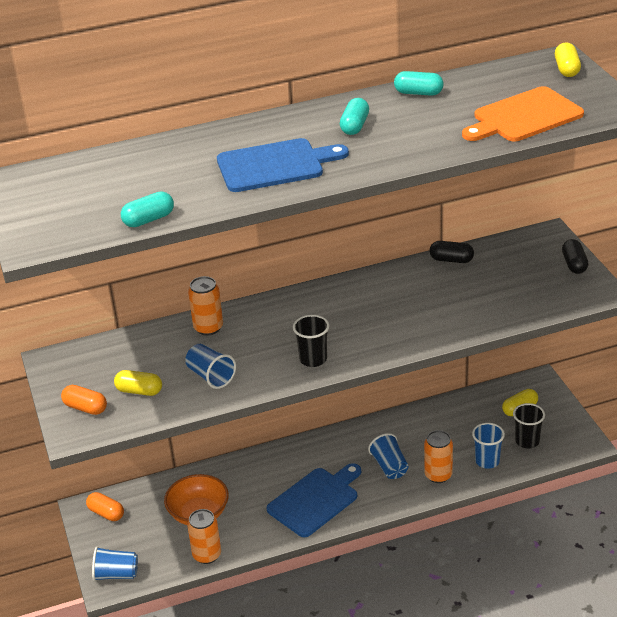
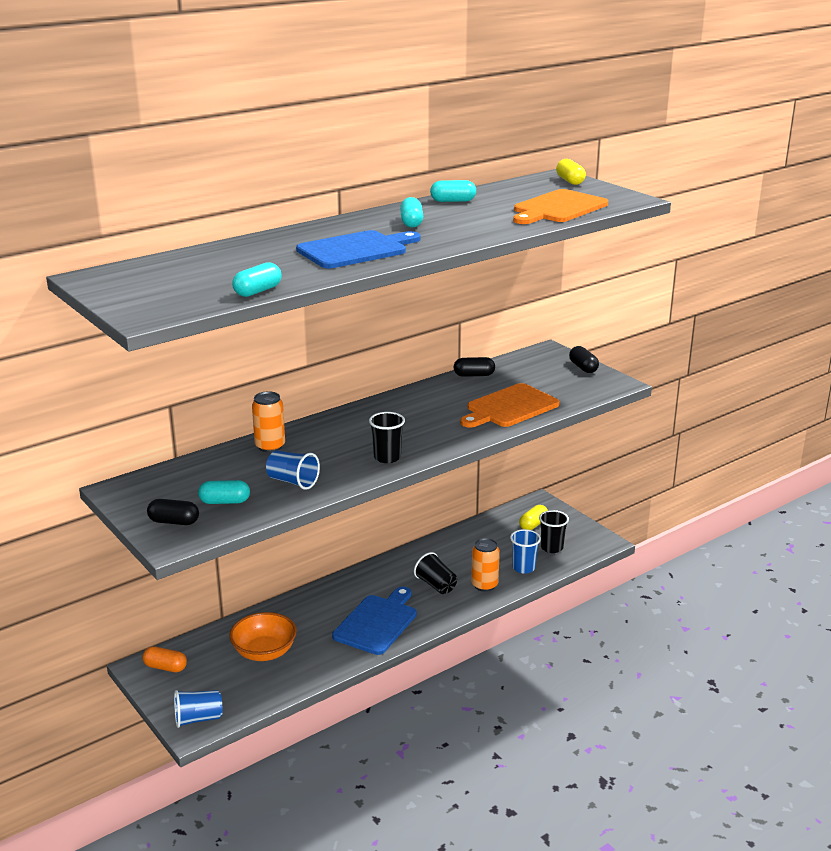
camera: 20 degrees left, 10 degrees down
(85, 408) = (174, 522): orange capsule -> black capsule
(139, 391) = (225, 502): yellow capsule -> turquoise capsule
(207, 555) = (288, 685): orange can -> none
(389, 467) = (436, 585): blue cup -> black cup
(467, 310) = (509, 407): none -> orange cutting board

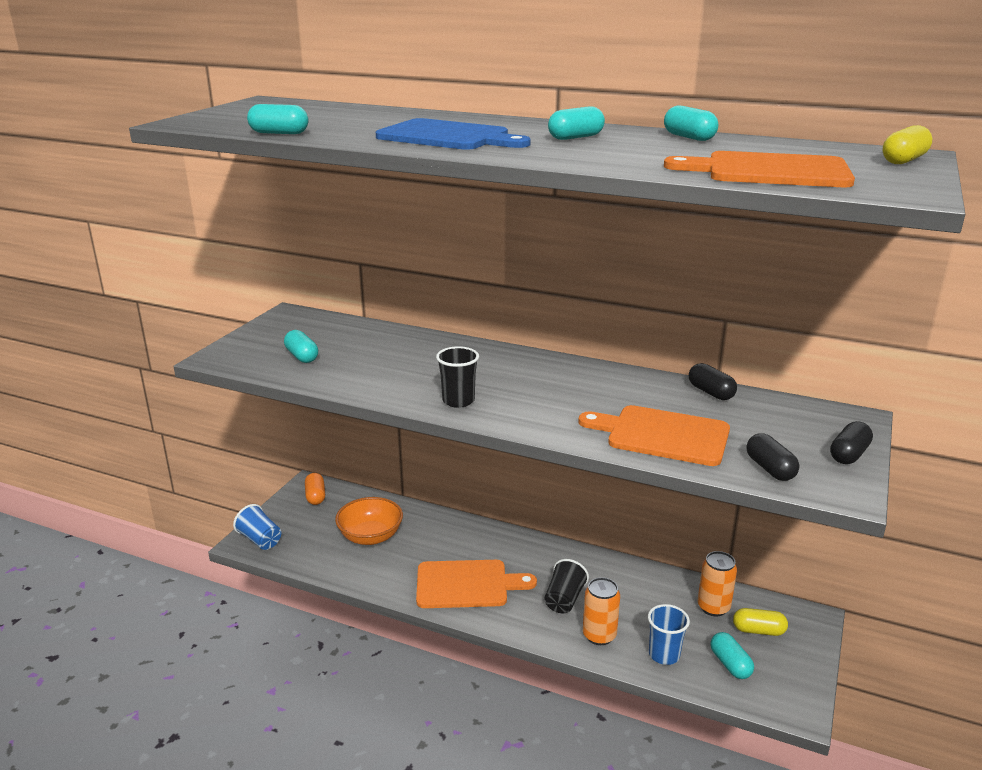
camera: 60 degrees right, 0 degrees up
(174, 522) = (252, 348): black capsule -> black capsule (770, 469)
(270, 446) = (420, 344): orange can -> orange can (713, 607)
(292, 482) = (364, 372): blue cup -> none
(377, 622) = (467, 584): blue cutting board -> orange cutting board
(552, 548) = (730, 664): black cup -> turquoise capsule

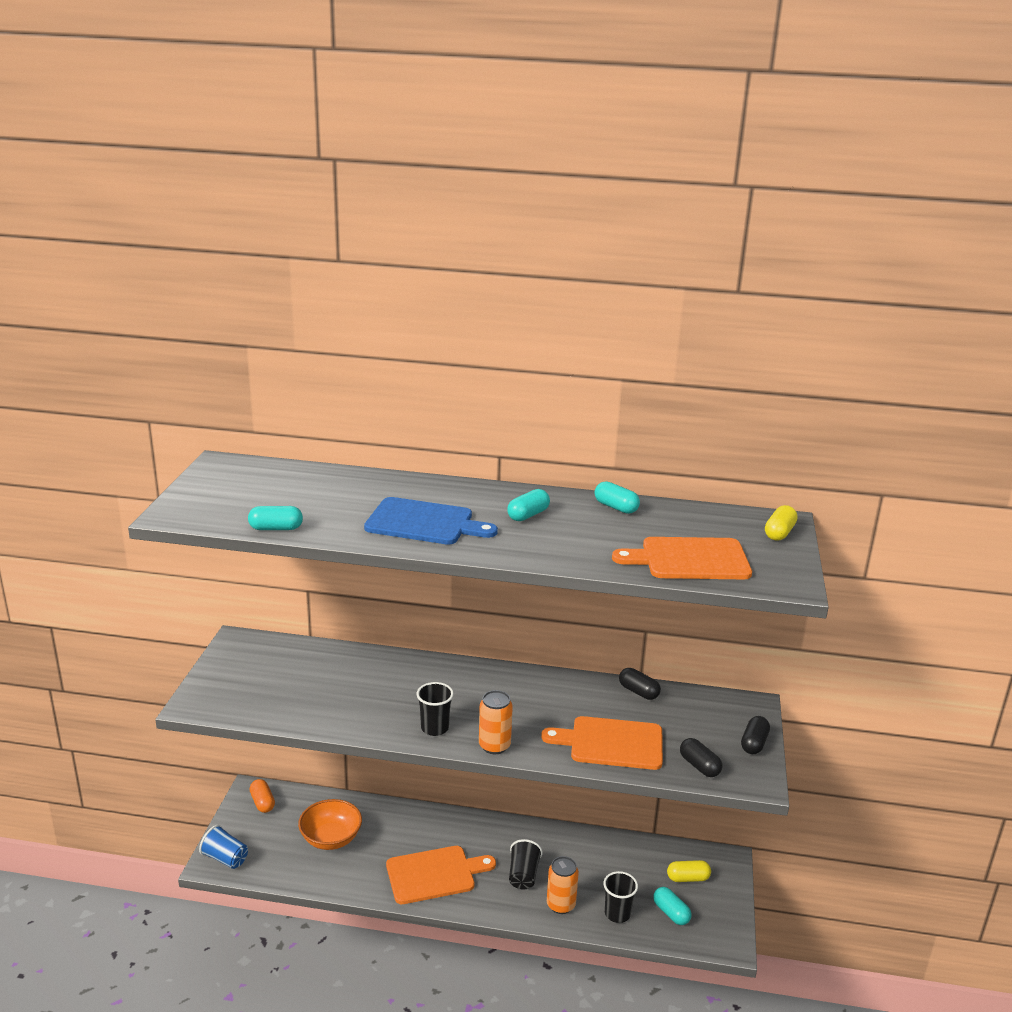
camera: 15 degrees left, 0 degrees up
(302, 356) = (274, 693): turquoise capsule -> none
(664, 655) = (617, 913): blue cup -> black cup
(713, 607) = (648, 862): orange can -> orange can (494, 746)

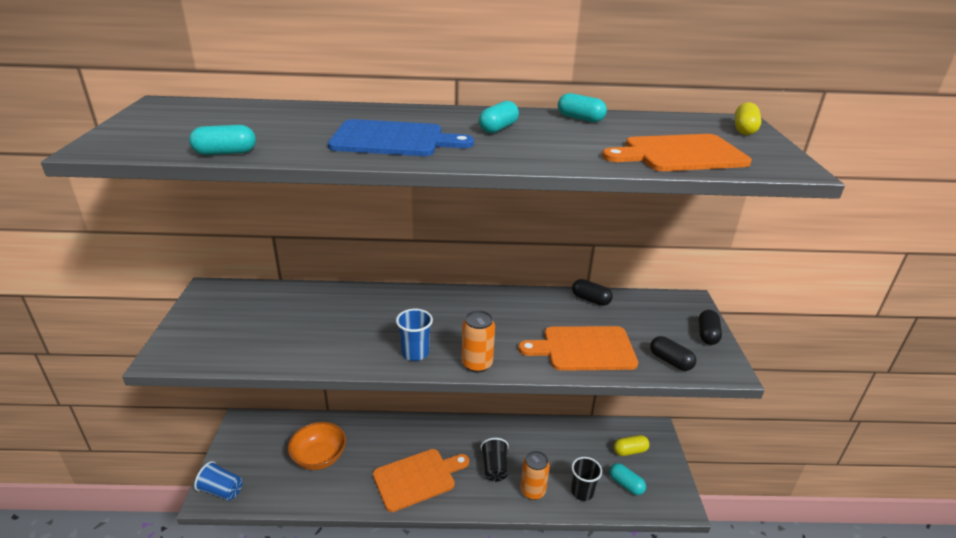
camera: 10 degrees left, 5 degrees up
(262, 802) = (253, 432): orange capsule -> none
(434, 728) = (415, 353): black cup -> blue cup

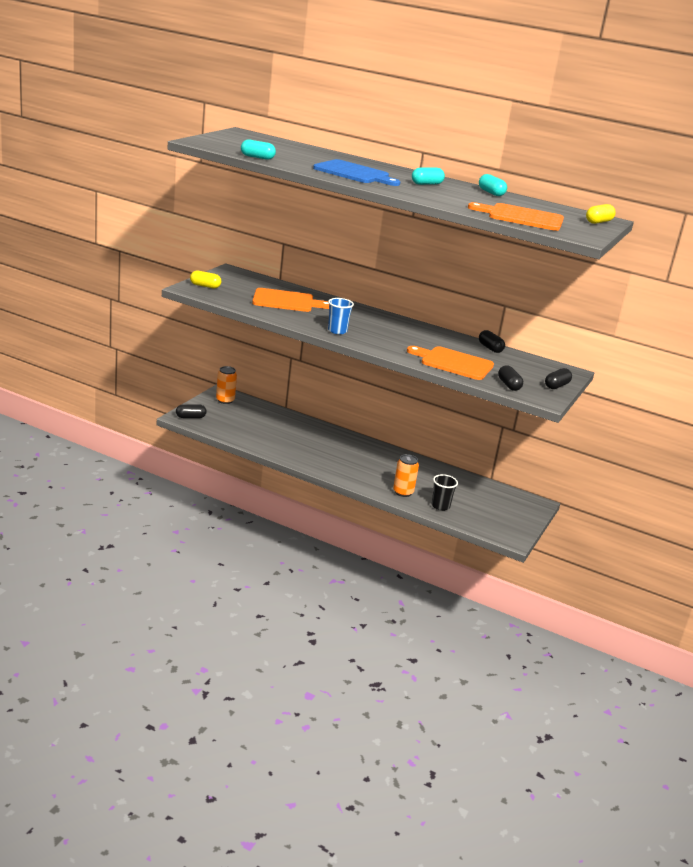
camera: 25 degrees right, 5 degrees down
(222, 490) = (190, 417): blue cup -> black capsule
(319, 457) = (263, 425): orange bowl -> none
(417, 478) = (324, 458): orange cutting board -> orange cutting board (286, 301)
(477, 364) = (372, 346): orange can -> orange can (225, 400)
(494, 468) = (385, 473): black cup -> none
(626, 484) = (479, 515): turquoise capsule -> none
(630, 451) = (502, 504): yellow capsule -> yellow capsule (205, 286)

